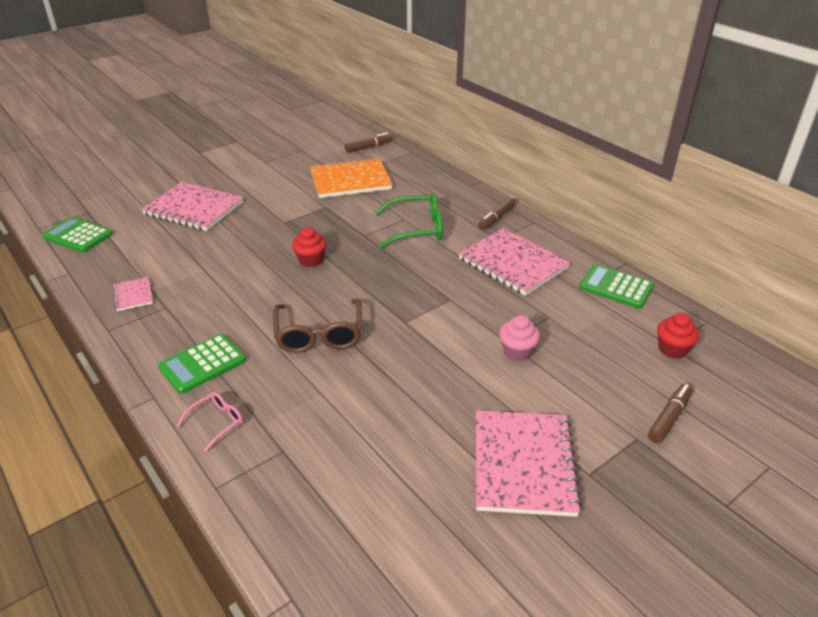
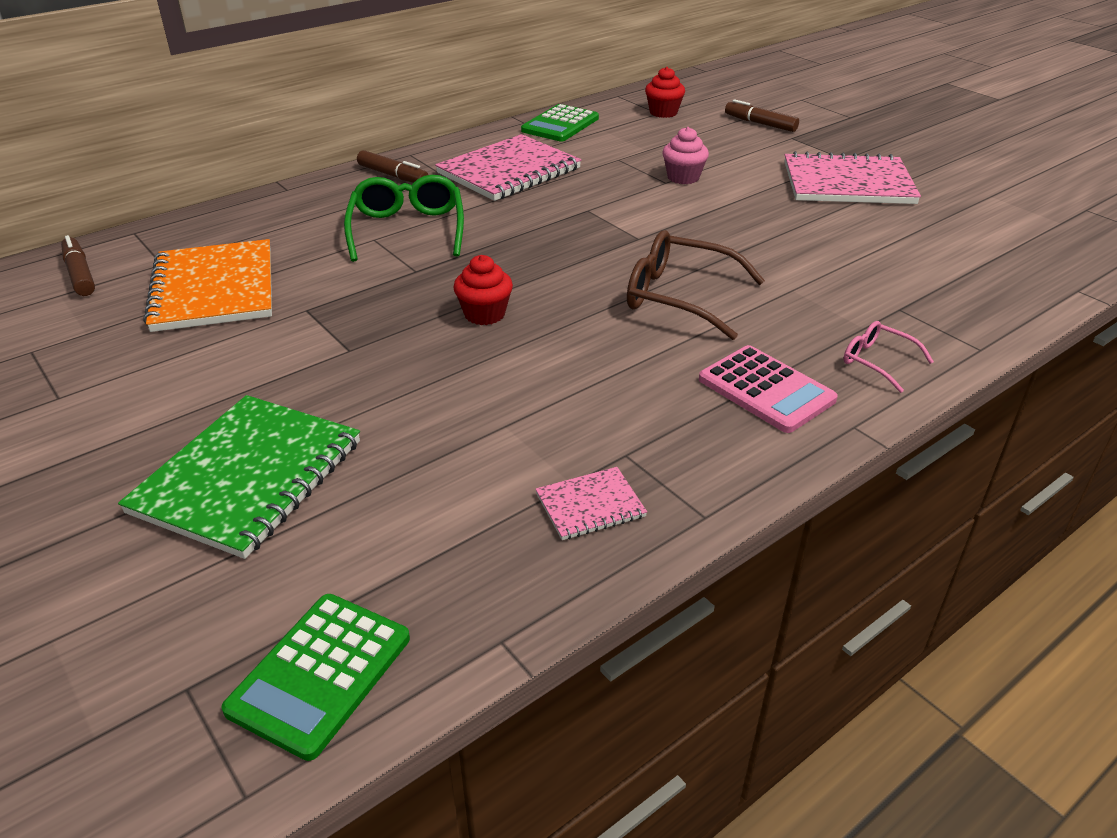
camera: 90 degrees left, 0 degrees up
(194, 209) = (248, 477): pink notebook -> green notebook
(202, 364) = (766, 390): green calculator -> pink calculator
(319, 335) = (678, 296): brown glasses -> brown glasses turned 150 degrees counterclockwise

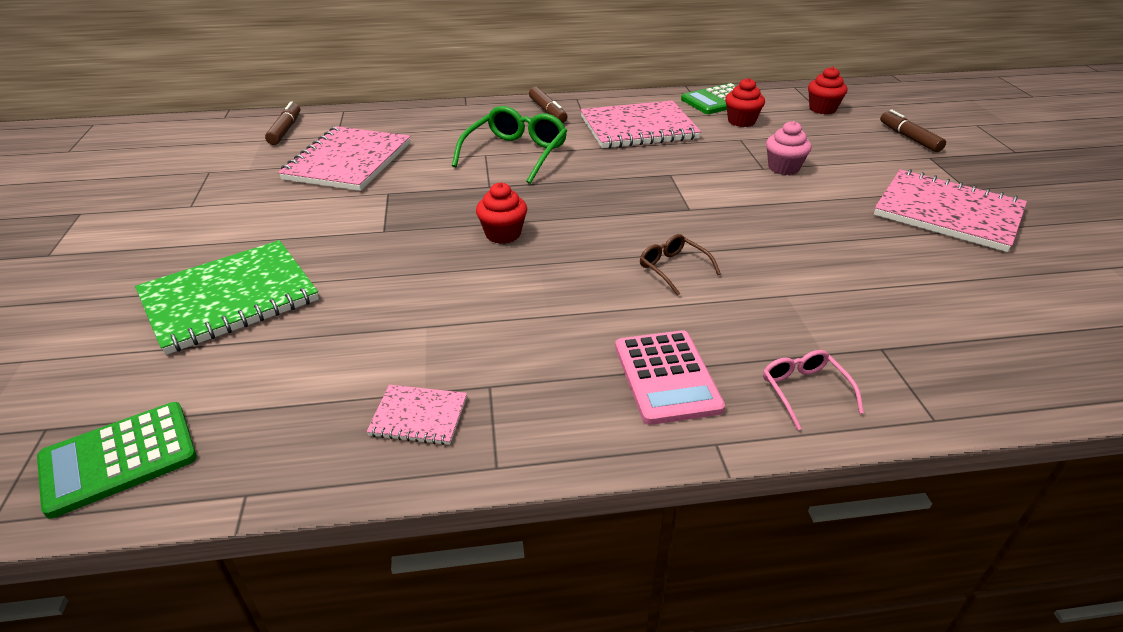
camera: 30 degrees right, 0 degrees up
(214, 289) = (348, 161): orange notebook -> pink notebook
(602, 141) = (741, 121): none -> red cupcake
(678, 296) = (672, 268): brown glasses -> brown glasses, size x0.54

